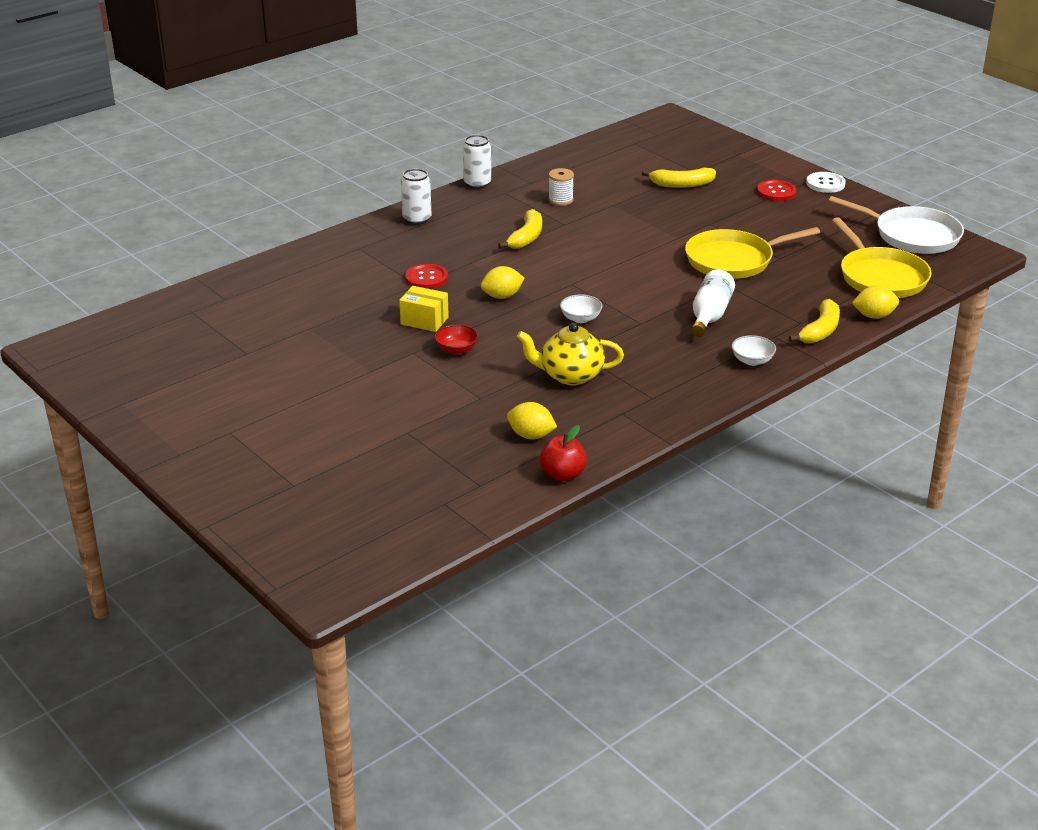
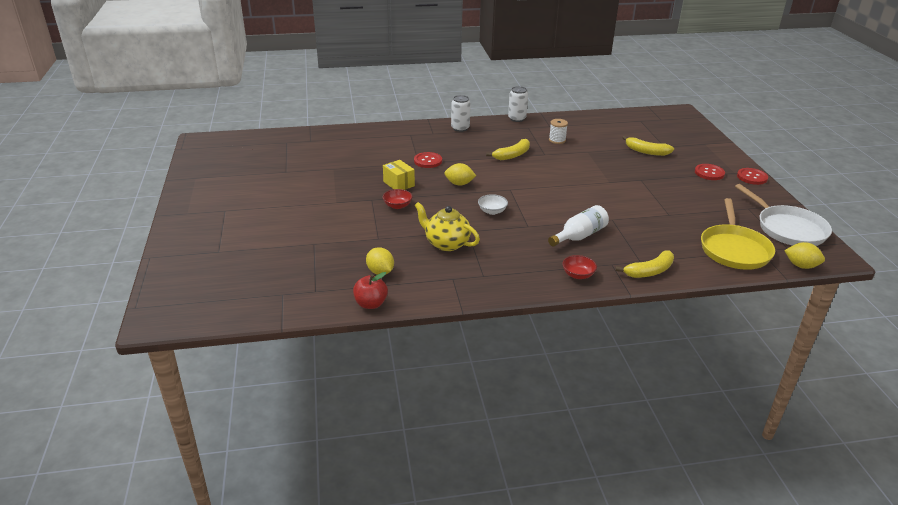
camera: 30 degrees right, 0 degrees up
(733, 260) = (633, 206): yellow pan -> none
(752, 361) = (578, 275): white bowl -> red bowl
(825, 184) = (752, 177): white button -> red button
(874, 316) = (701, 274): yellow lemon -> yellow lemon (801, 266)

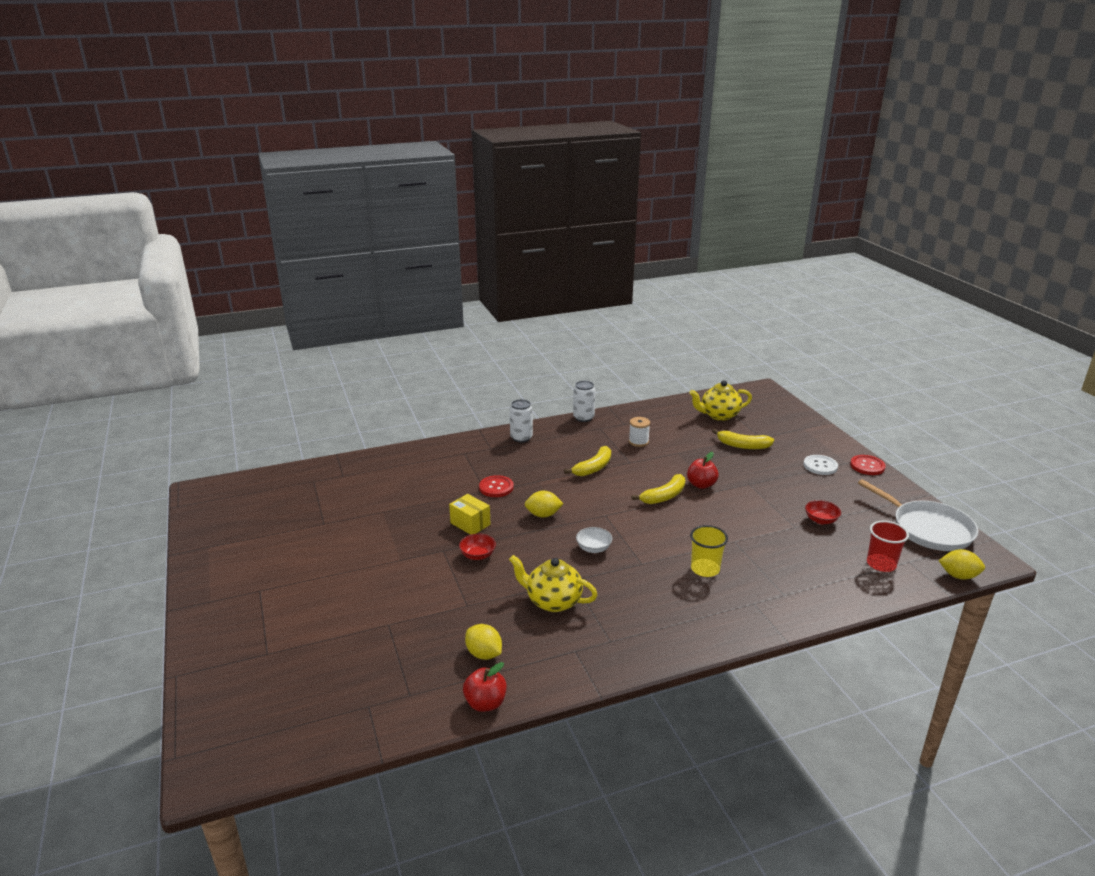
camera: 10 degrees left, 5 degrees down
(578, 275) = (720, 624): red bowl -> red bowl (821, 520)
(579, 236) = (705, 569): white bottle -> yellow cup
(599, 176) = (701, 485): none -> red apple
(634, 127) = (719, 415): none -> yellow teapot
(649, 271) = (799, 607): yellow banana -> yellow banana (664, 496)
(709, 173) = (820, 466): red button -> white button
(734, 249) = (881, 564): yellow pan -> red cup

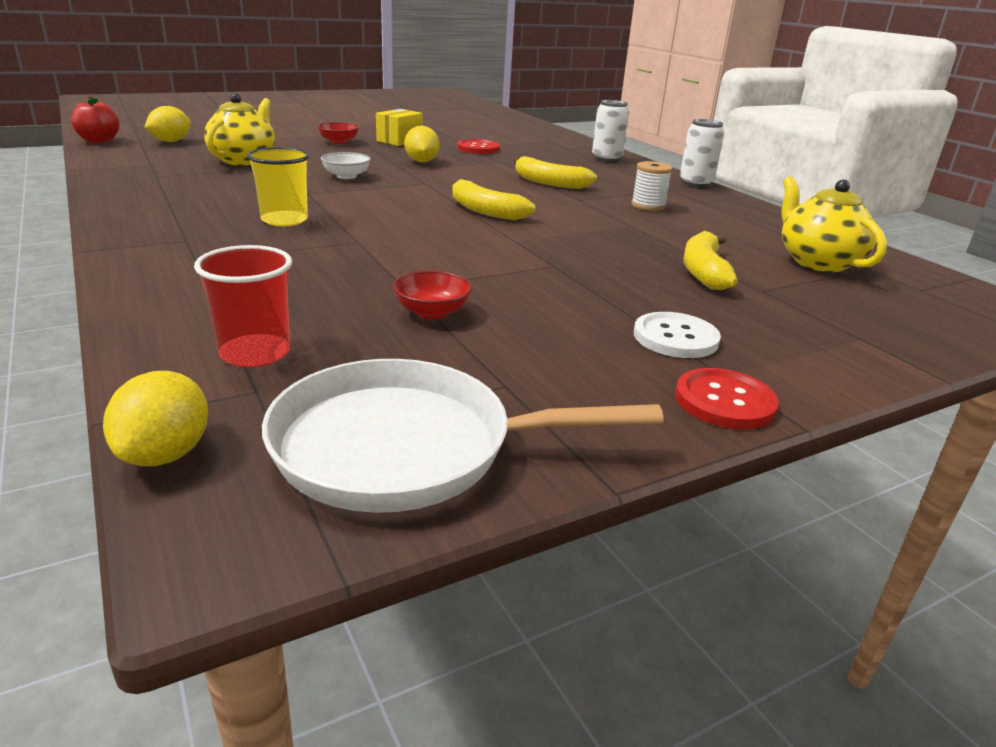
camera: 80 degrees right, 0 degrees up
(701, 485) = (531, 233): red apple -> none
(928, 529) = (405, 447): white pan -> white pan turned 45 degrees clockwise

